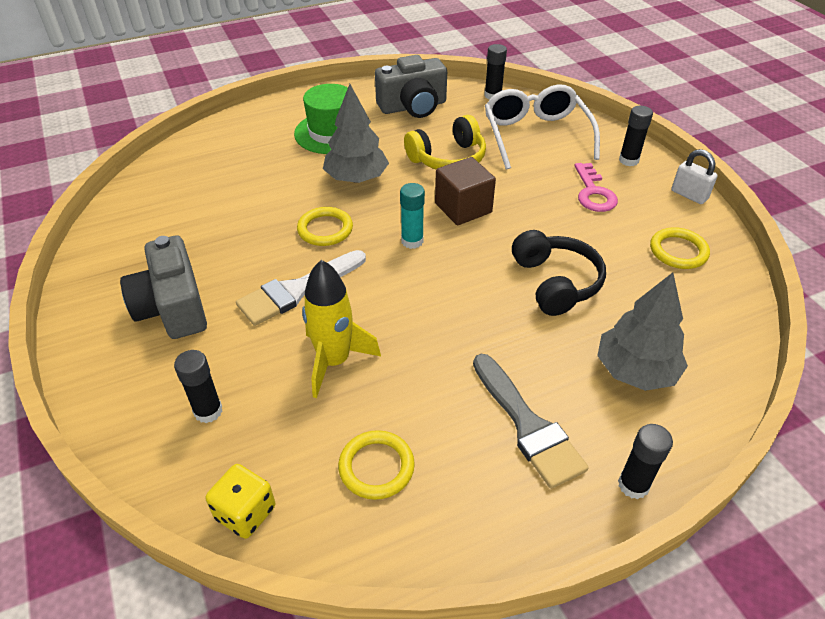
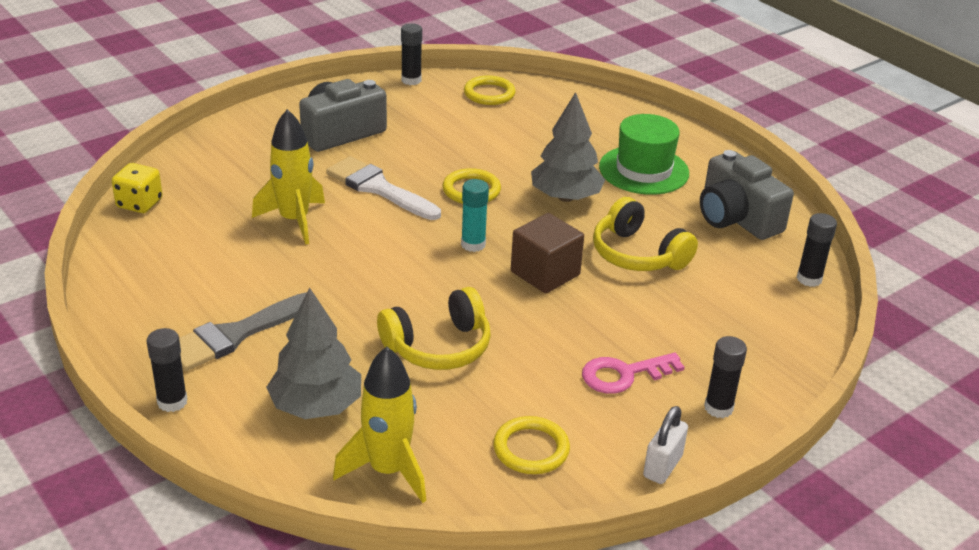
camera: 75 degrees right, 10 degrees down
(208, 411) = (231, 170): black glue stick -> black glue stick (411, 80)
(376, 467) = (183, 256): yellow ring -> yellow ring (489, 94)
(536, 135) = (732, 321): white glasses -> none
(555, 282) = (438, 346): black headphones -> yellow headphones
(712, 333) = (388, 471): none -> yellow rocket

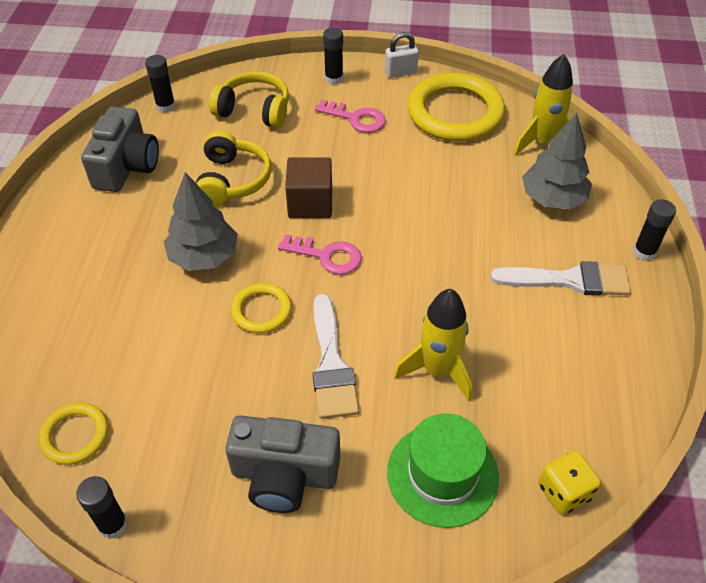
camera: 135 degrees left, 15 degrees up
(235, 335) = (569, 280): grey brush -> white brush
(438, 346) = (441, 193): yellow headphones -> yellow headphones (254, 110)
(473, 244) = (327, 256): turquoise glue stick -> pink key
(531, 449) = (455, 112): yellow ring -> yellow ring, size x1.98
(644, 170) = (109, 244): green hat -> green hat (442, 474)

